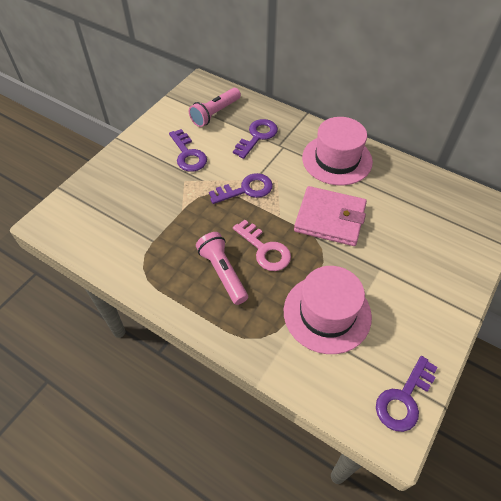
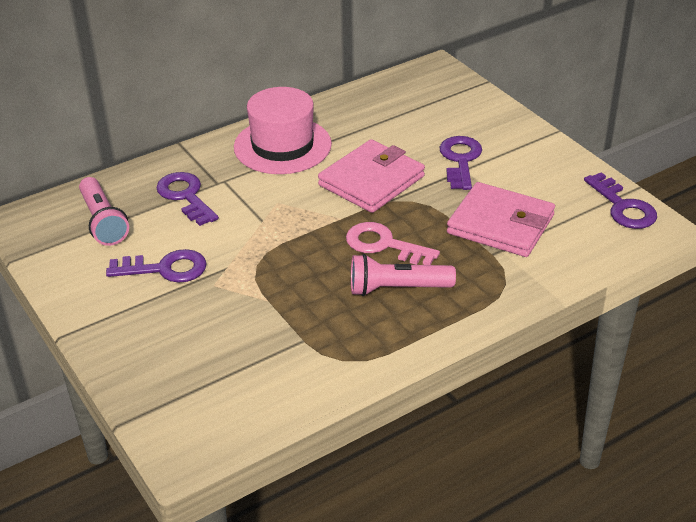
camera: 65 degrees left, 15 degrees down
(246, 189) = (275, 233): purple key -> purple key (460, 160)
(265, 250) = (384, 244): pink key -> pink key turned 135 degrees counterclockwise
(327, 313) = (500, 224): pink hat -> pink wallet

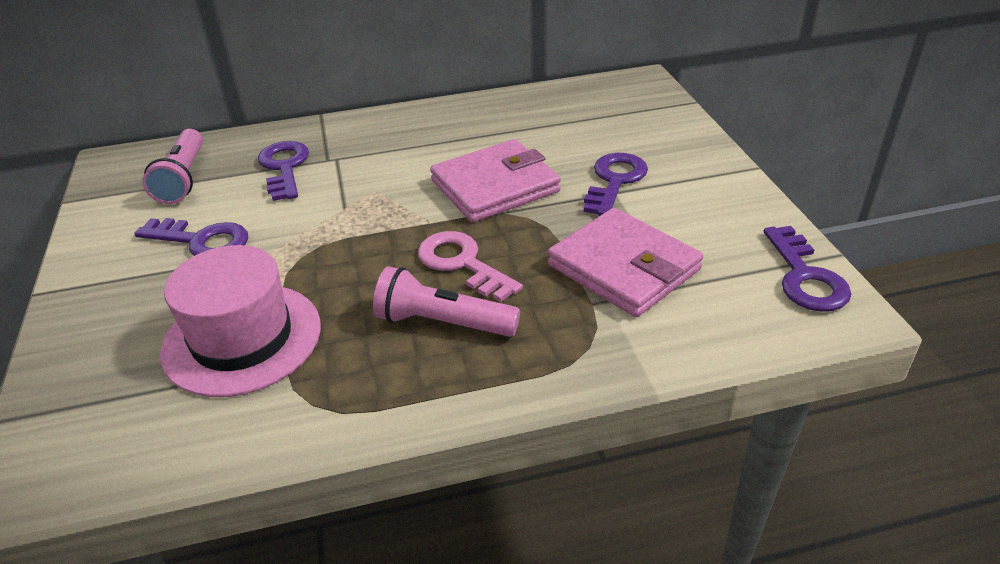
camera: 20 degrees right, 0 degrees up
(282, 146) = (422, 133): pink hat -> pink hat (242, 338)

